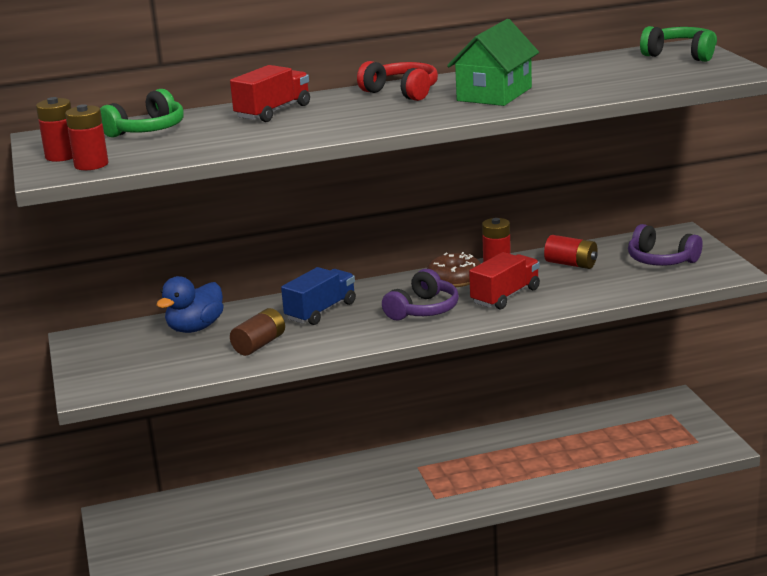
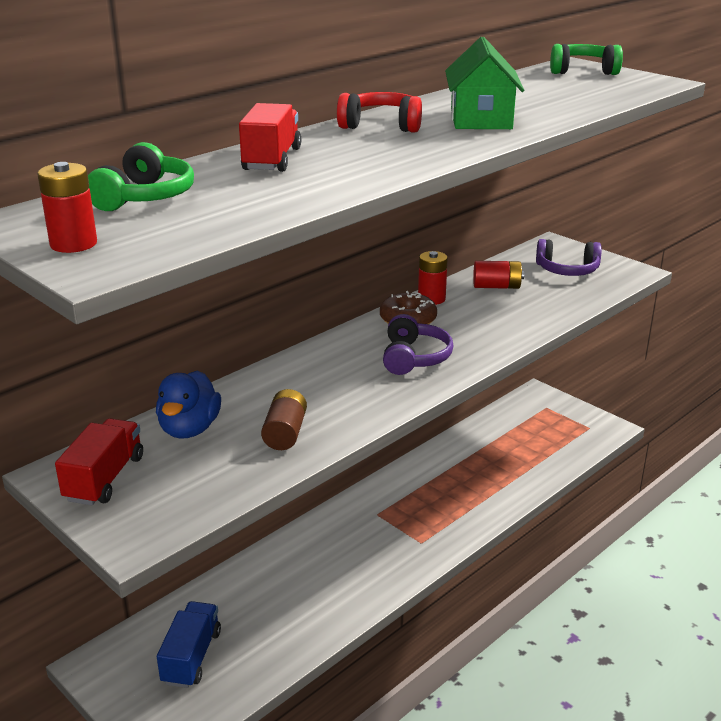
camera: 30 degrees left, 5 degrees up
(91, 165) = (135, 250): red battery -> none
(321, 311) = (311, 380): blue truck -> blue truck (191, 657)
(505, 296) = (475, 329): red truck -> red truck (104, 478)

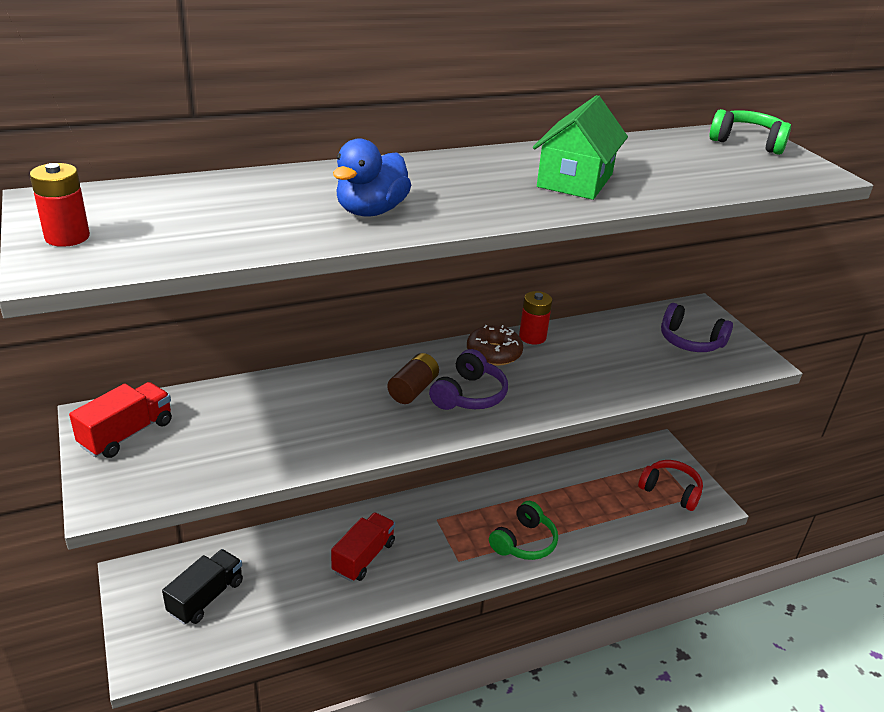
camera: 20 degrees right, 5 degrees up
(144, 197) = (177, 201): green headphones -> green headphones (524, 542)
(189, 429) = (226, 408): blue duck -> blue duck (371, 211)
(191, 657) = (206, 597): blue truck -> black truck
(271, 159) = (328, 184): red truck -> red truck (363, 557)
(285, 433) = (299, 437): brown battery -> brown battery (413, 390)
(381, 125) = (470, 167): red headphones -> red headphones (670, 491)
(496, 286) = (605, 341): red battery -> none

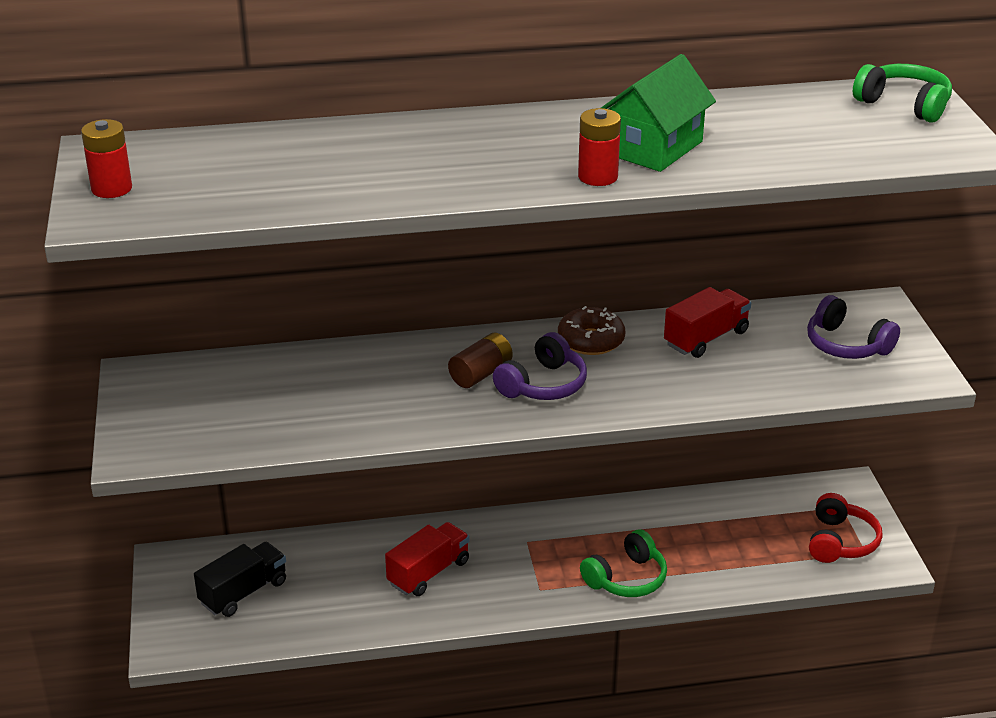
camera: 15 degrees right, 0 degrees up
(127, 434) = (165, 393): red truck -> red truck (706, 338)
(371, 211) = (411, 175): blue duck -> none
(532, 337) = (646, 325): red battery -> red battery (598, 177)
(670, 491) = (840, 541): red headphones -> red headphones turned 60 degrees clockwise

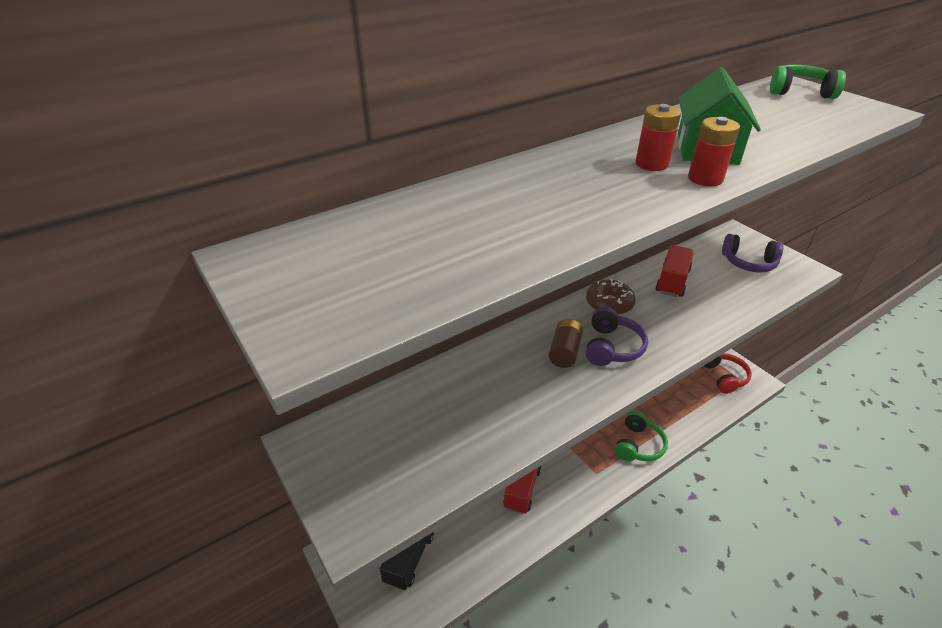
camera: 25 degrees left, 5 degrees up
(111, 189) = (297, 298): red battery -> red battery (651, 164)

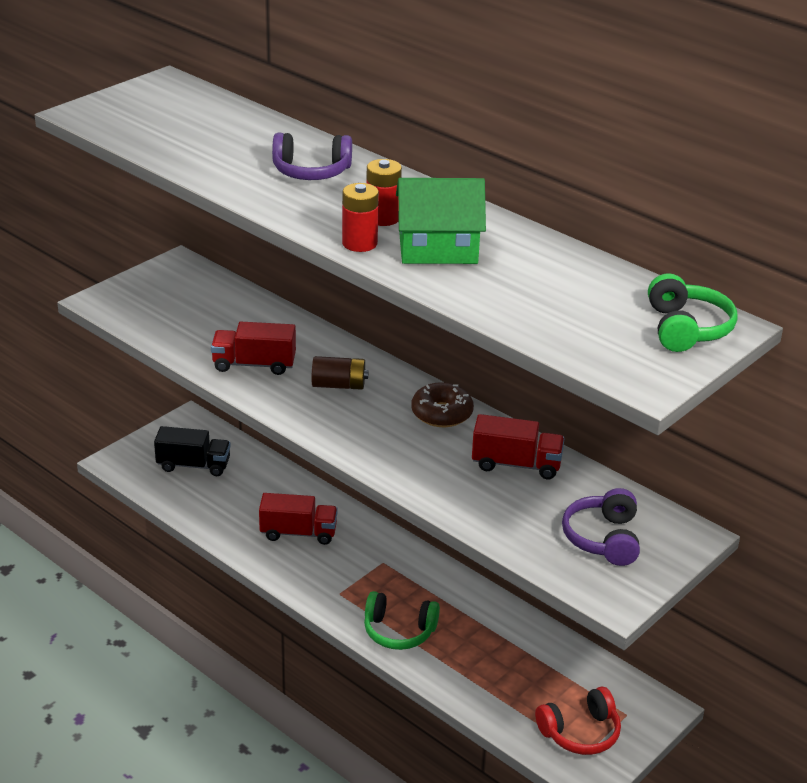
camera: 75 degrees right, 5 degrees down
(522, 403) = (254, 364): none -> red truck
(611, 347) = (359, 416): purple headphones -> purple headphones (311, 171)

